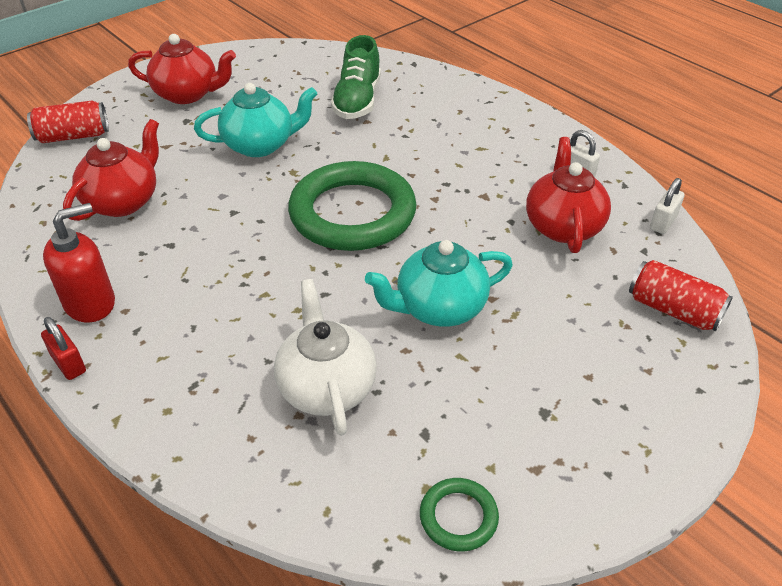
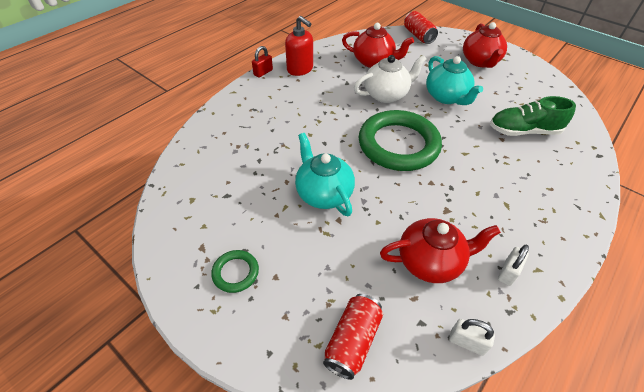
camera: 80 degrees right, 5 degrees up
(326, 387) = (256, 153): white teapot -> white teapot (386, 95)
(458, 517) = (173, 213): green ring -> green ring (235, 272)

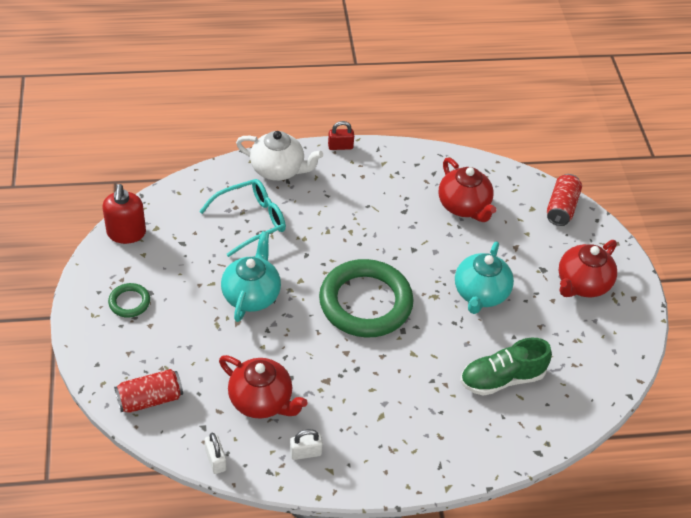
camera: 40 degrees right, 0 degrees up
(260, 146) = (252, 220): none -> turquoise glasses
(300, 69) = (379, 166): red soap dispenser -> red soap dispenser (126, 233)
(386, 95) = (424, 250): white teapot -> white teapot (278, 170)
(523, 131) = (502, 379): green shoe -> green shoe turned 60 degrees counterclockwise

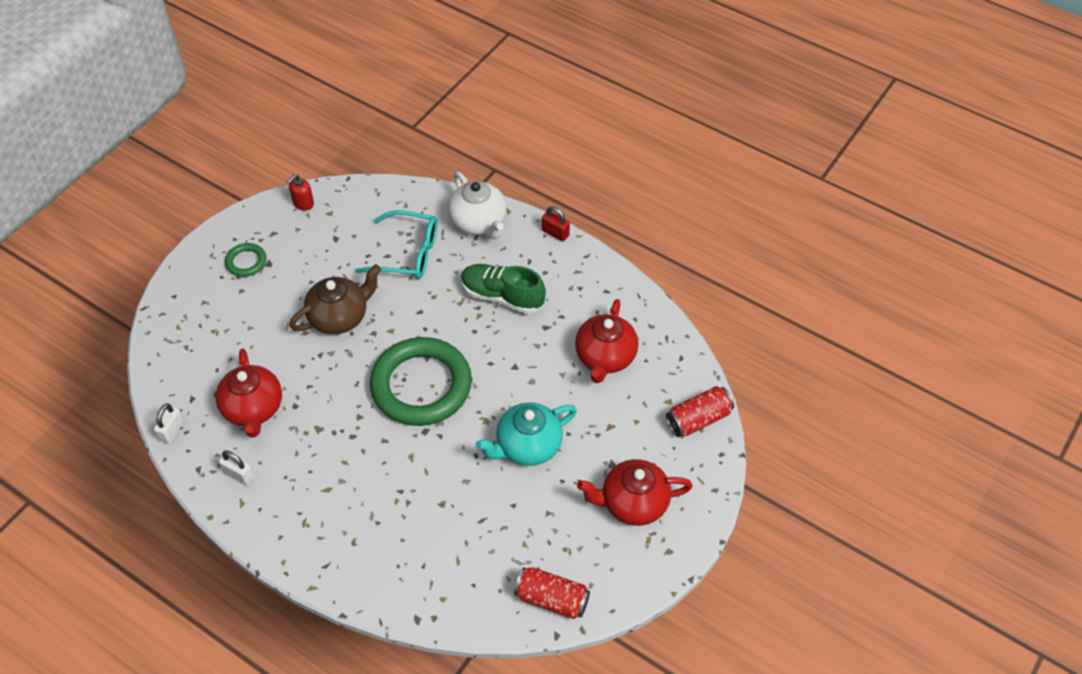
camera: 45 degrees right, 5 degrees up
(126, 233) = (303, 203): red soap dispenser -> red soap dispenser, size x0.60
(150, 399) = (179, 349): red can -> red can (551, 599)
(251, 295) = (339, 317): turquoise teapot -> brown teapot
(502, 379) = (460, 533): green shoe -> green shoe (502, 296)

